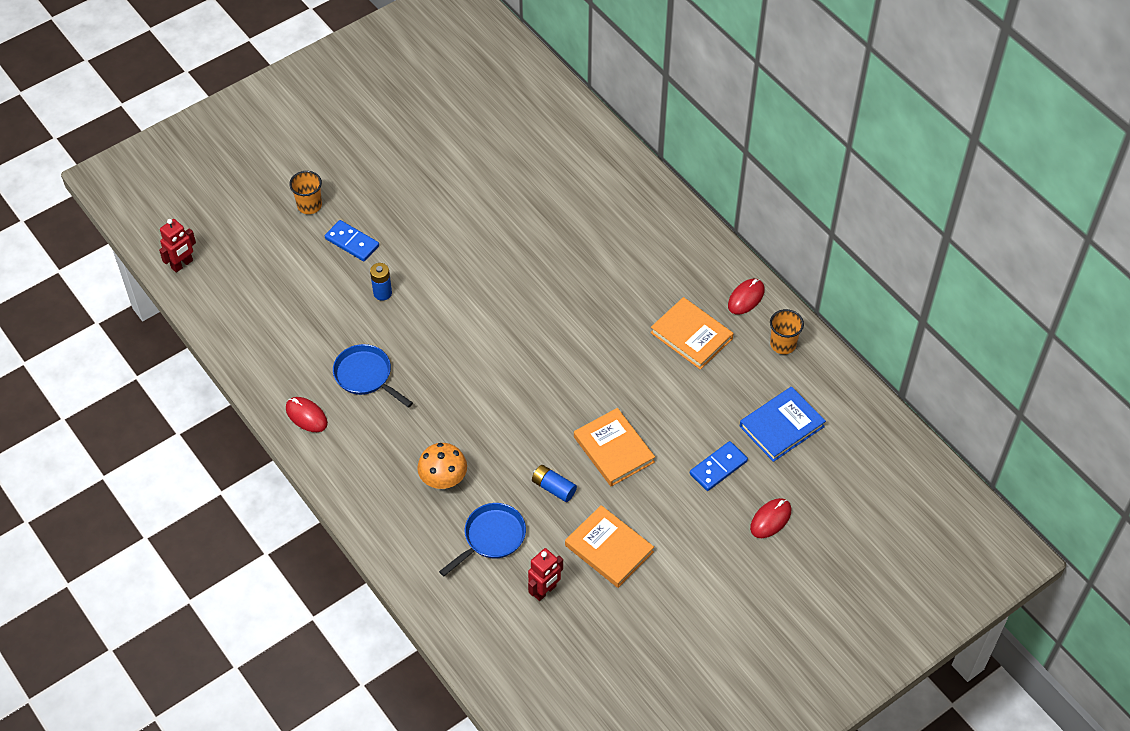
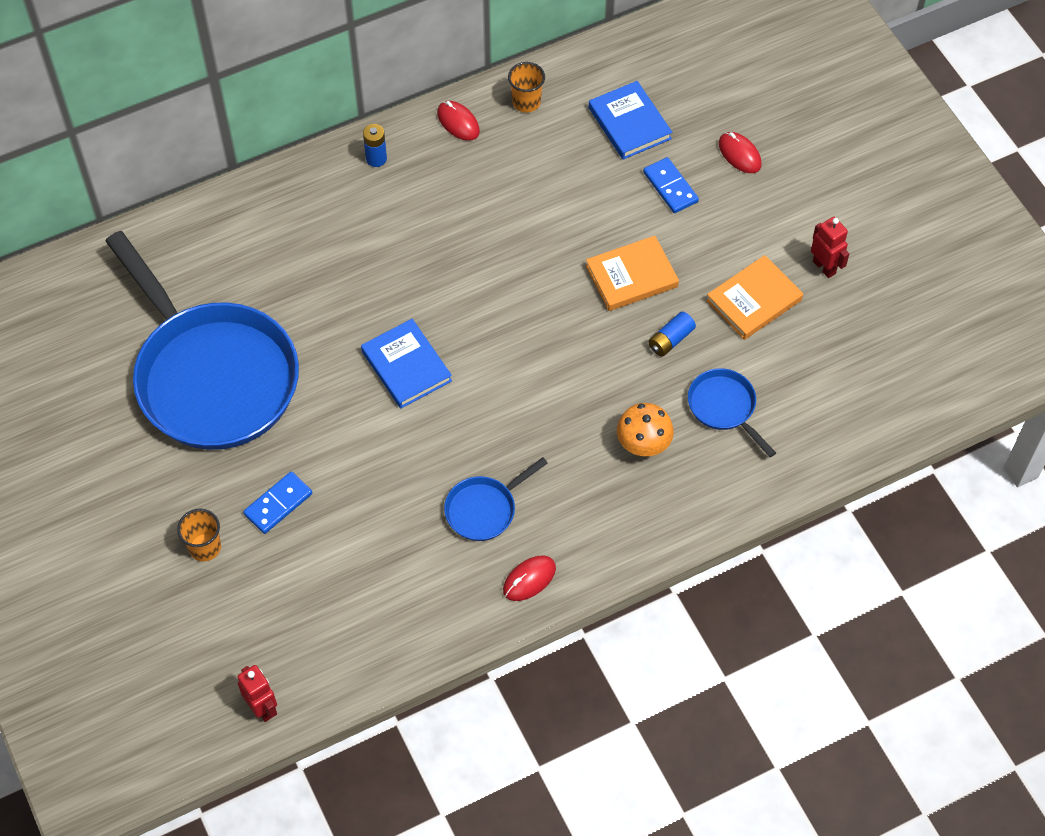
camera: 80 degrees left, 5 degrees up
(382, 293) = (365, 478): blue battery -> blue battery (376, 158)
(458, 180) = (212, 376): none -> blue pan
(490, 302) = (406, 366): none -> blue book
(545, 591) = (796, 366): red robot -> red robot (824, 267)
(691, 335) = (497, 180): orange book -> none

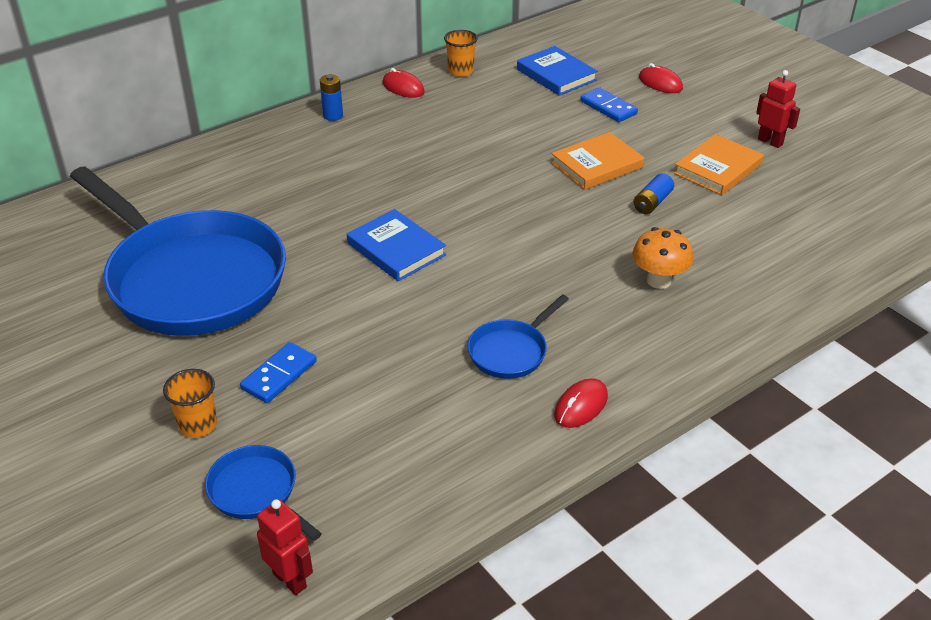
camera: 10 degrees left, 20 degrees down
(724, 407) = (726, 244): blue pan -> blue pan (256, 492)

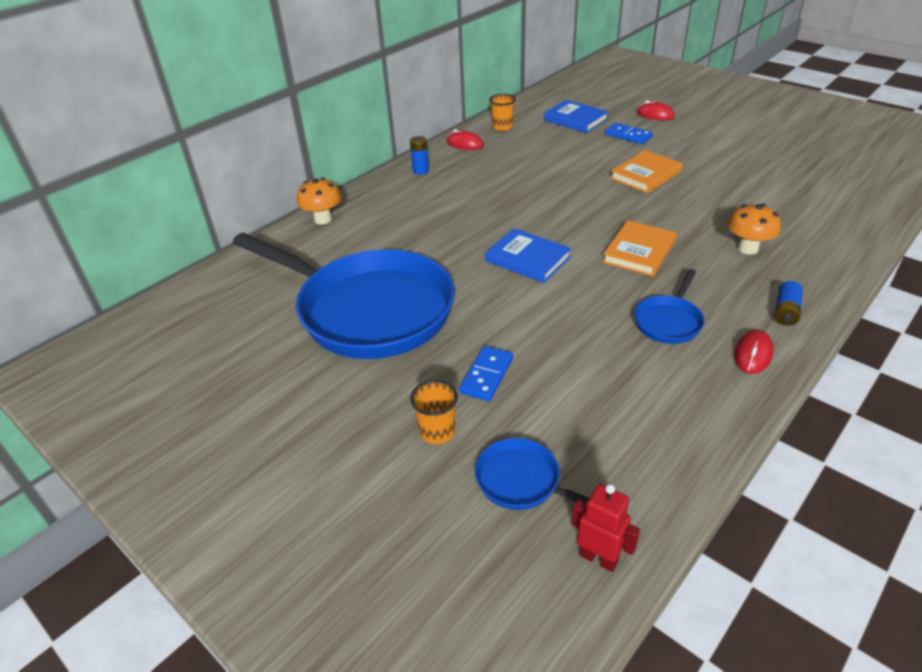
camera: 10 degrees left, 0 degrees up
(193, 160) = (323, 219): none -> orange mushroom
(652, 202) = (704, 194): blue battery -> blue battery (785, 311)
(718, 169) = (736, 164): orange book -> orange book (639, 252)
(770, 142) = (760, 141): red robot -> none

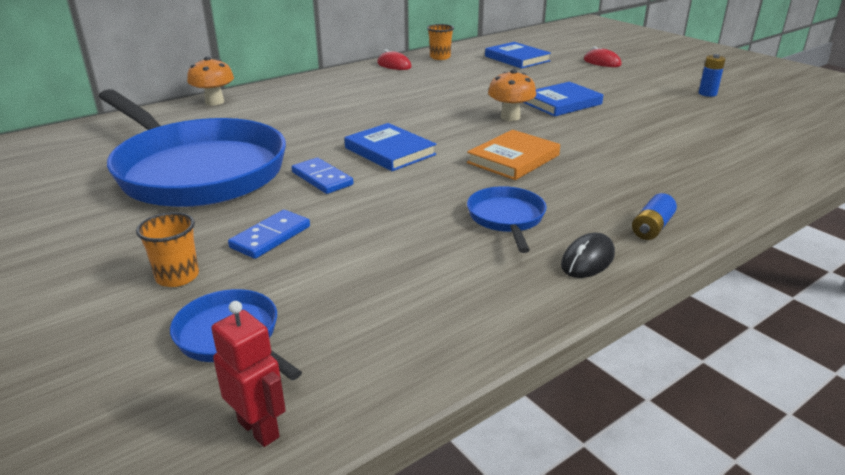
camera: 10 degrees right, 10 degrees down
(420, 171) = (336, 79): blue battery -> blue battery (707, 94)
(628, 135) = (563, 74): blue domino -> blue domino (322, 178)
(645, 175) = (562, 103): orange book -> blue book
(668, 321) = (506, 219): blue pan -> blue pan turned 135 degrees clockwise
(747, 248) = (638, 170): orange mushroom -> orange mushroom (510, 117)
(753, 354) = (587, 260): red mouse -> black mouse

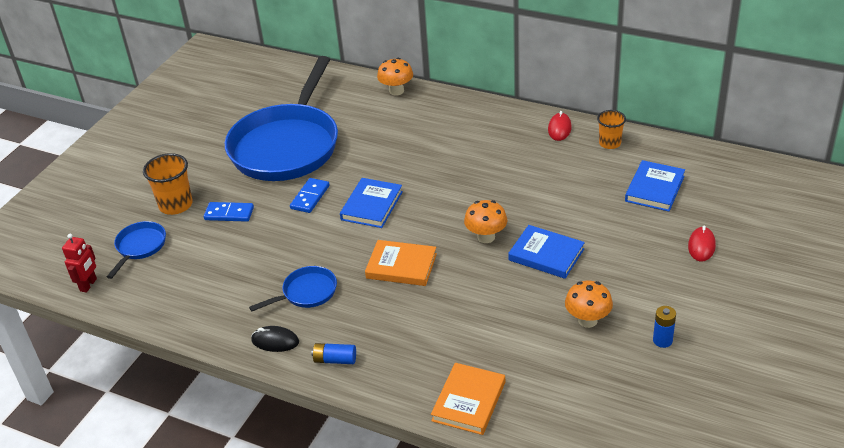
camera: 65 degrees right, 10 degrees up
(177, 277) = (176, 205): orange cup -> orange cup, size x1.52
(665, 109) = (587, 320): none -> orange mushroom
(758, 174) = (469, 401): none -> orange book

